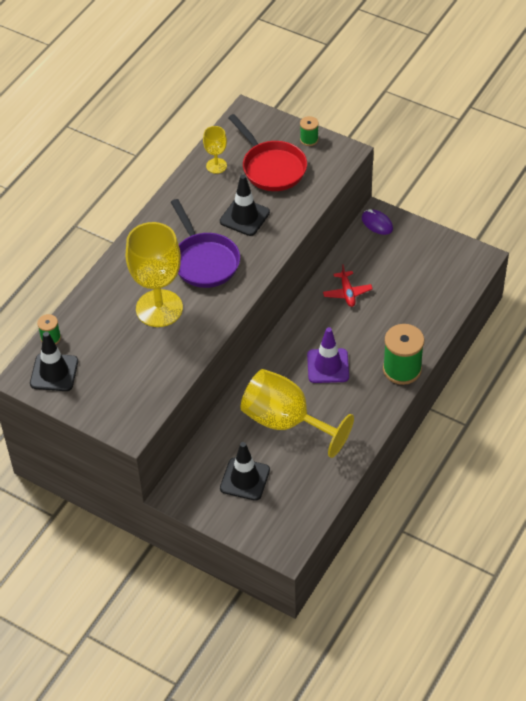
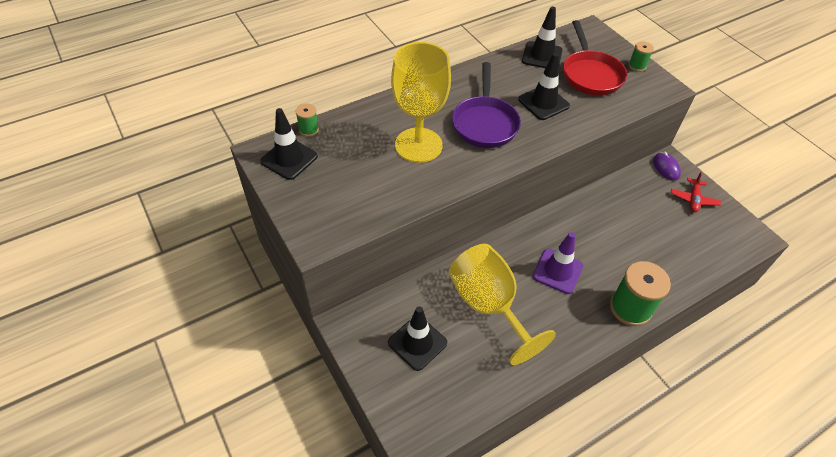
camera: 25 degrees right, 0 degrees up
(216, 166) = (542, 56): yellow goblet -> black traffic cone
(347, 293) = (609, 214): red plane -> red plane (693, 199)

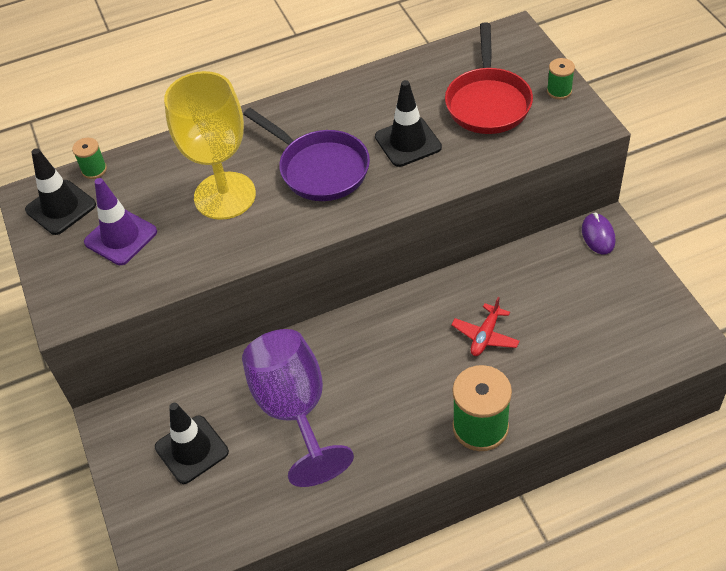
camera: 15 degrees right, 0 degrees up
(485, 123) = (320, 169): purple pan -> purple pan turned 60 degrees counterclockwise
(488, 305) = (294, 409): yellow goblet -> purple goblet
(542, 56) = (429, 73): black traffic cone -> none
(557, 271) = (398, 371): purple traffic cone -> purple traffic cone (121, 237)
(693, 199) = (622, 283): red plane -> red plane (485, 336)

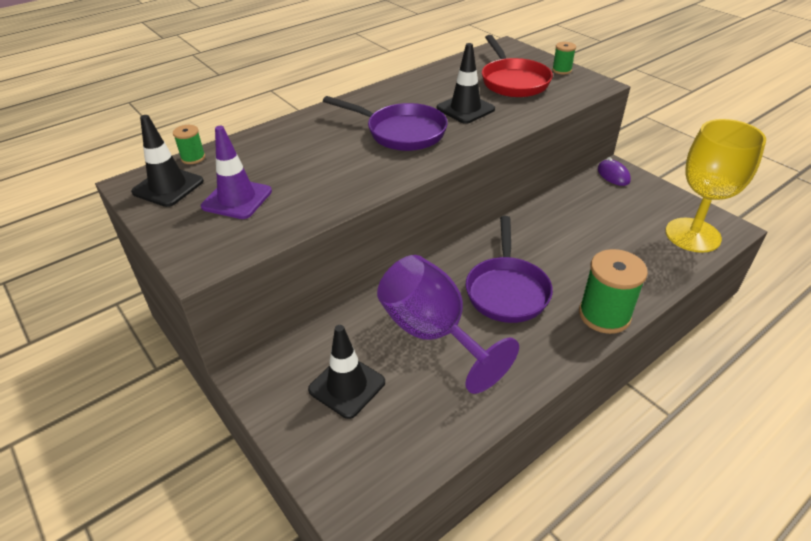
camera: 20 degrees left, 10 degrees down
(225, 196) = (325, 159): yellow goblet -> yellow goblet (692, 235)
(392, 374) = (507, 290): none -> purple pan
(485, 336) = (568, 250): red plane -> none

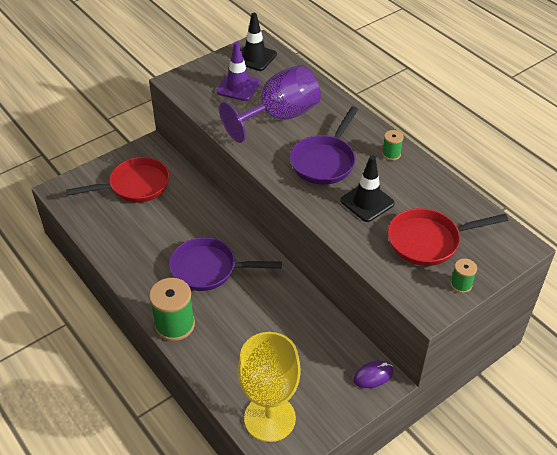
camera: 90 degrees right, 5 degrees up
(193, 158) = (289, 62): green spool -> green spool (391, 154)
(347, 386) = (135, 186): black traffic cone -> red pan
(433, 333) = (171, 225): purple goblet -> purple goblet (279, 116)

